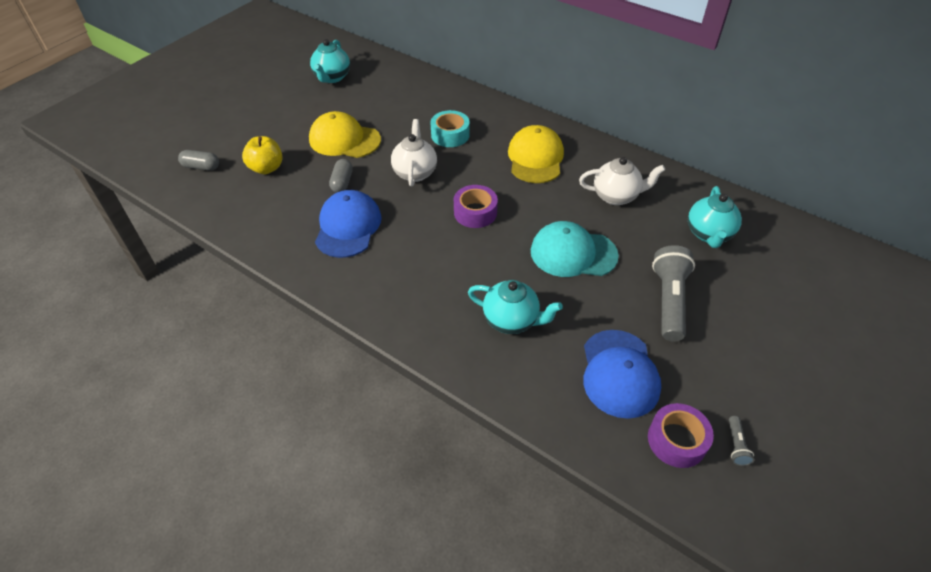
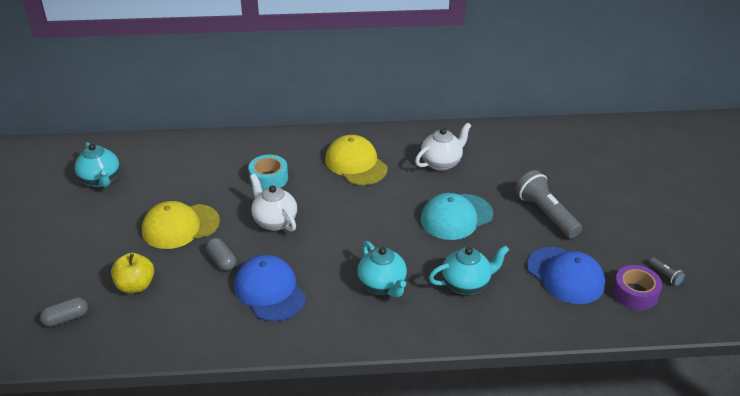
camera: 40 degrees left, 10 degrees down
(475, 212) = (357, 226): purple tape -> none
(708, 234) = (524, 158): turquoise teapot -> turquoise teapot (382, 285)

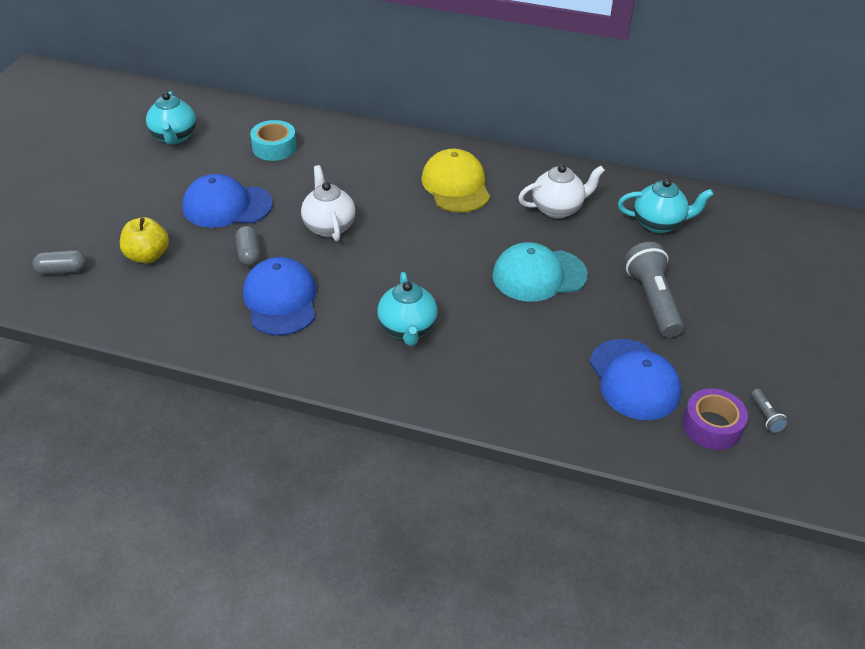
camera: 20 degrees right, 5 degrees up
(180, 226) = (227, 206): yellow cap -> blue cap
(269, 178) = (349, 178): turquoise tape -> turquoise tape (274, 147)
(466, 284) = (506, 355): turquoise teapot -> turquoise teapot (659, 224)

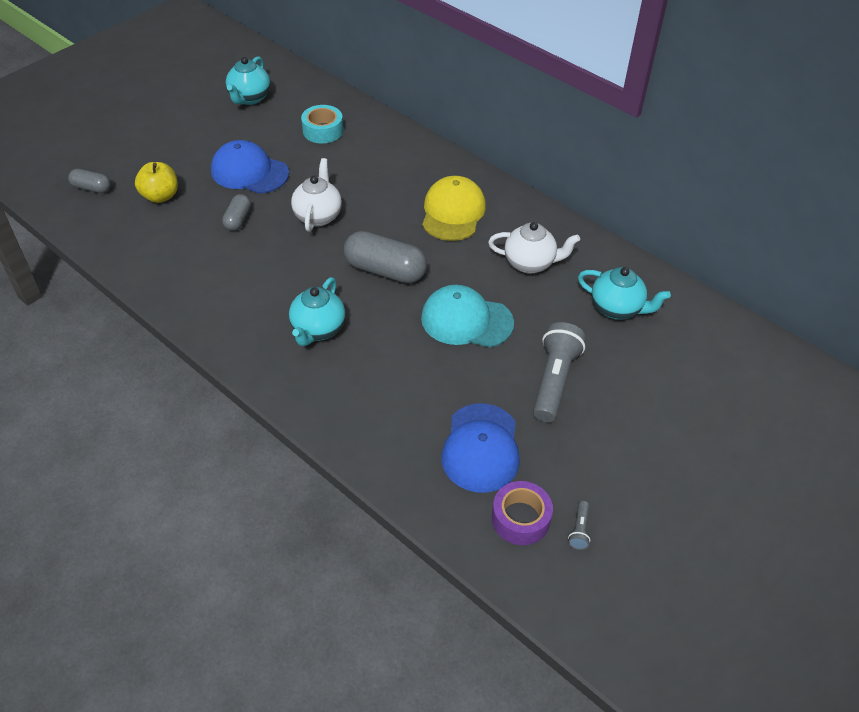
camera: 25 degrees right, 5 degrees up
(281, 300) = (235, 268): blue cap -> none
(431, 255) = (385, 270): none -> grey capsule

